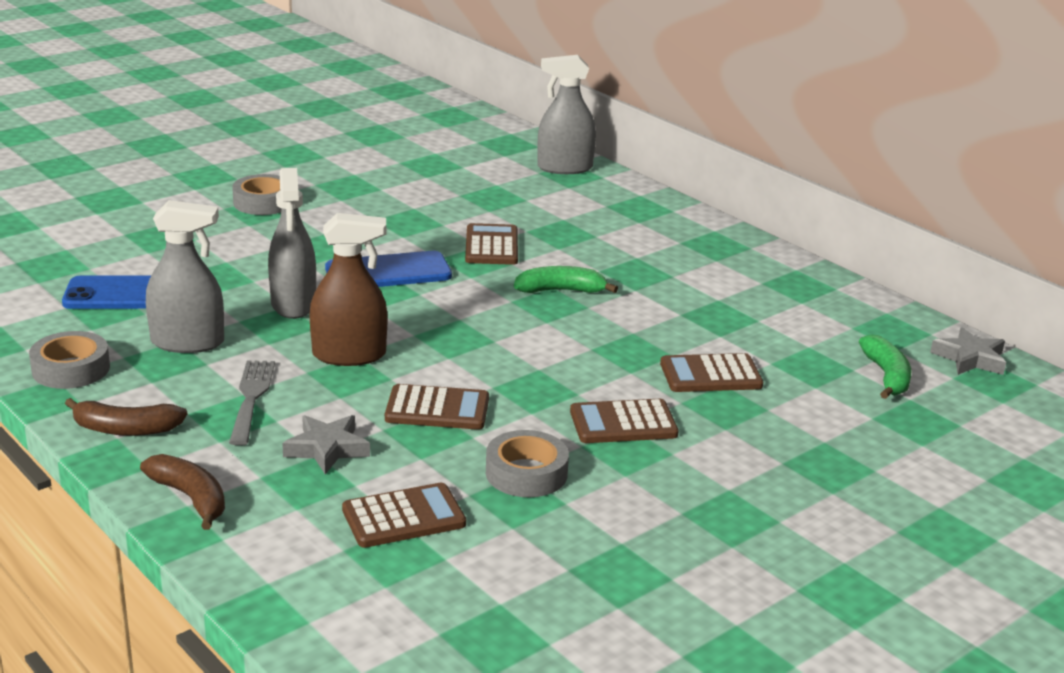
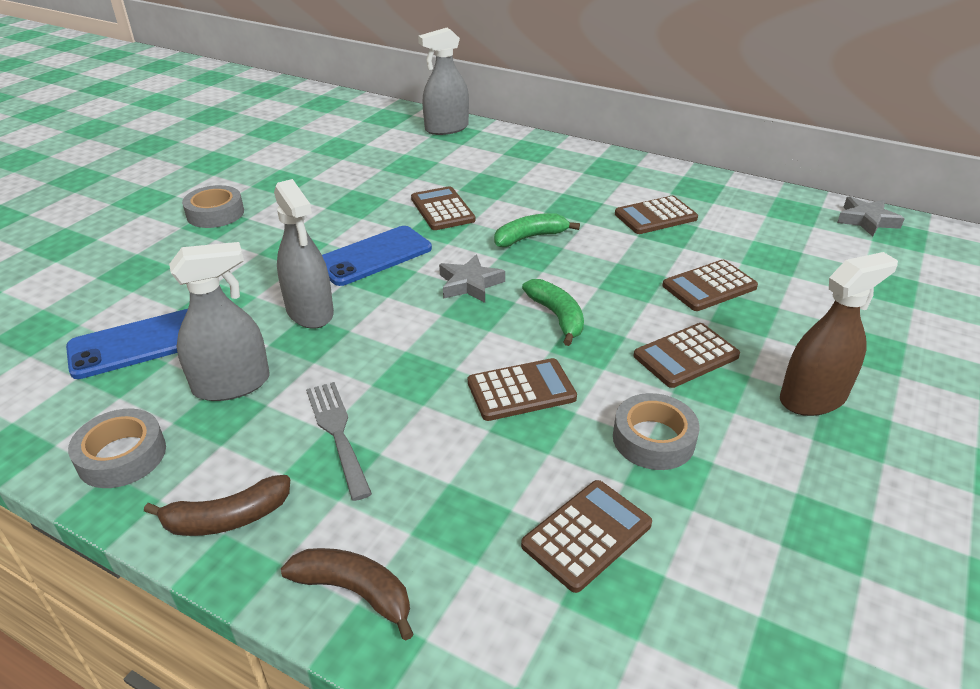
camera: 20 degrees left, 10 degrees up
(327, 449) = (453, 473): grey star -> grey star (470, 284)
(349, 355) = (399, 353): brown spray bottle -> brown spray bottle (812, 398)
(719, 301) = (655, 216): none -> brown calculator
(887, 376) = (830, 251): green banana -> green banana (557, 317)

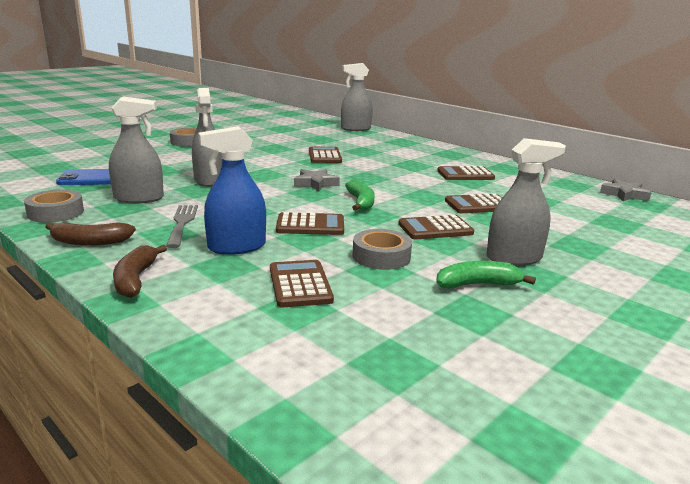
camera: 15 degrees right, 15 degrees down
(355, 591) = (135, 279): brown banana -> brown banana turned 135 degrees counterclockwise
(374, 256) = (266, 167): blue phone -> none
(451, 470) = (237, 247): none -> blue spray bottle
(530, 237) = (371, 172): green banana -> green banana (477, 284)
(587, 535) = (300, 284): brown calculator -> brown calculator turned 75 degrees counterclockwise
(812, 398) = (514, 258): brown spray bottle -> grey spray bottle

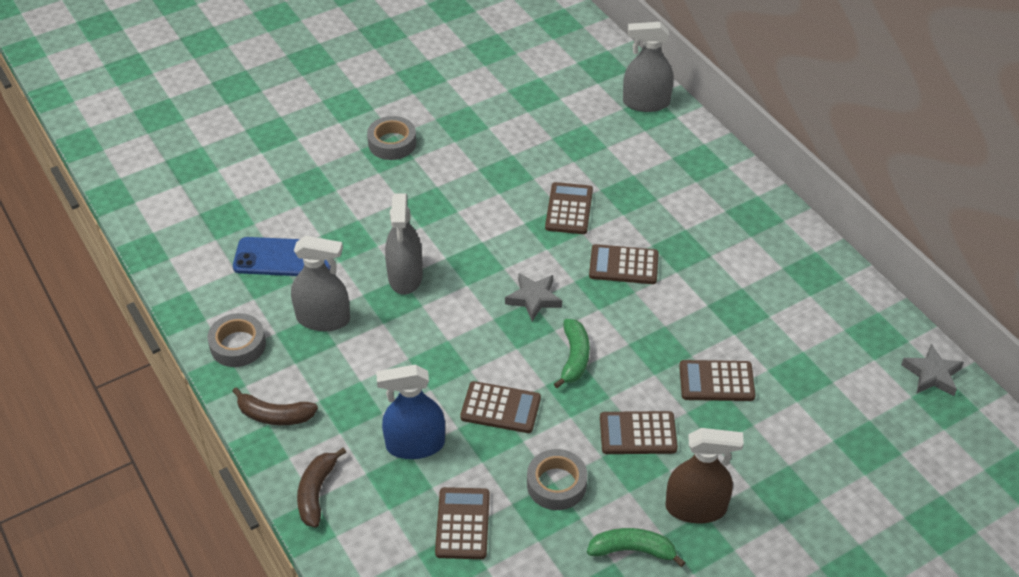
camera: 15 degrees right, 25 degrees up
(182, 223) = (365, 386): grey fork -> none
(465, 175) = (742, 290): brown calculator -> brown calculator (623, 265)
(514, 258) = (695, 508): grey spray bottle -> brown spray bottle

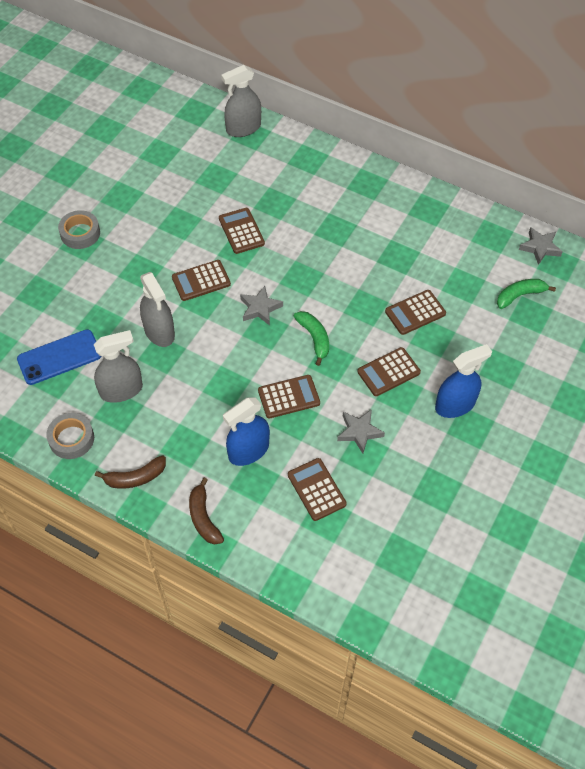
camera: 30 degrees left, 10 degrees up
(556, 484) = (359, 432): grey tape -> grey star
(623, 265) = (304, 257): brown calculator -> brown calculator (201, 281)
(633, 550) = (434, 452): green banana -> green banana (520, 295)
(695, 508) = (455, 405): brown spray bottle -> blue spray bottle

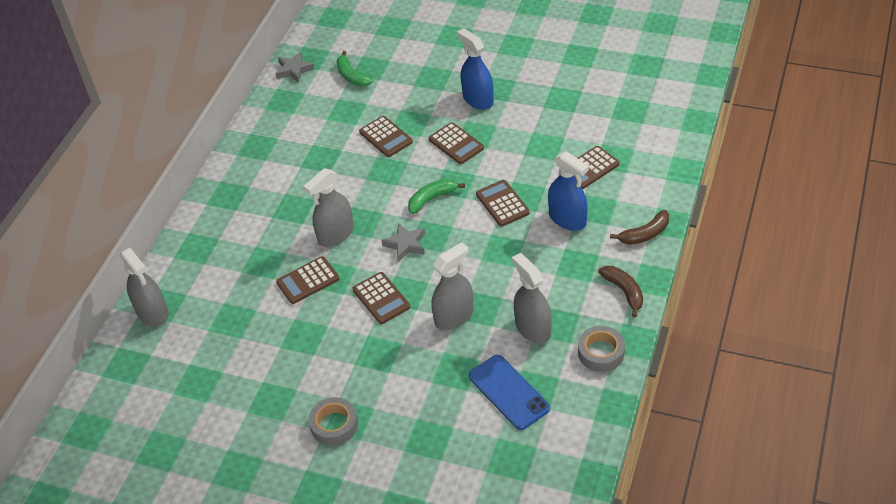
camera: 95 degrees left, 10 degrees down
(291, 257) = (336, 234): none -> grey spray bottle
(359, 432) = (524, 152): grey star -> none

